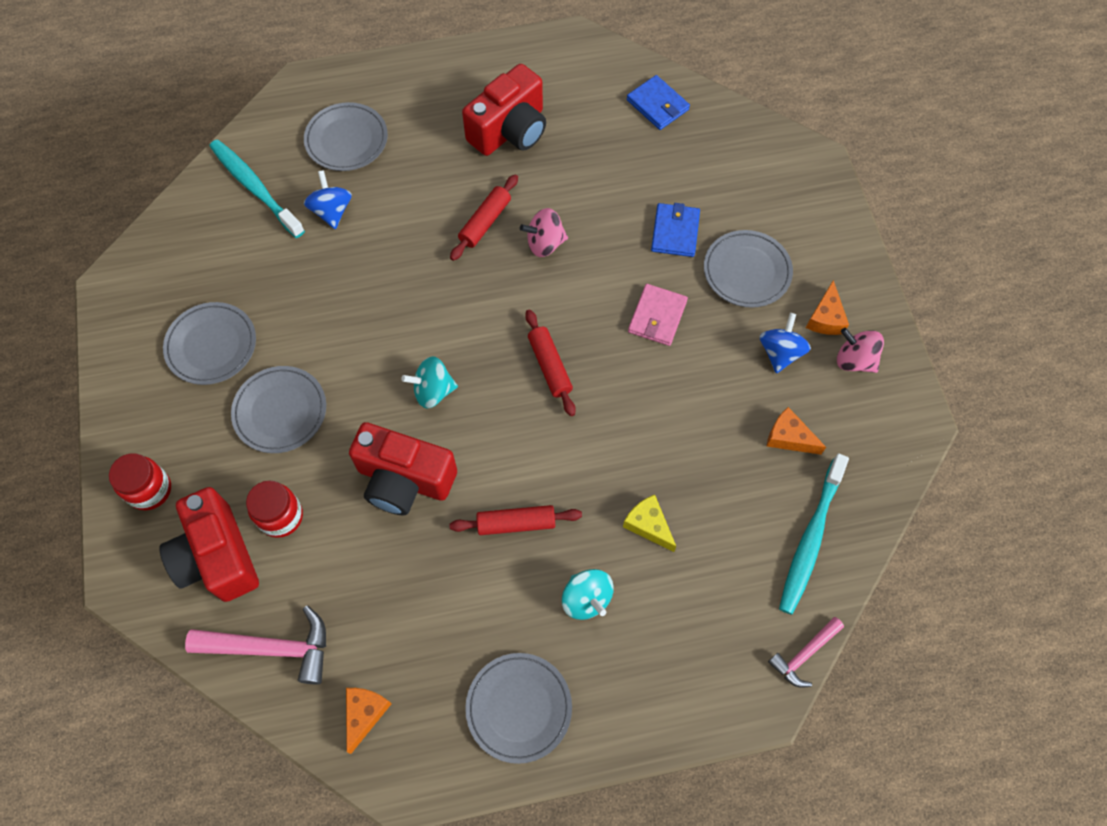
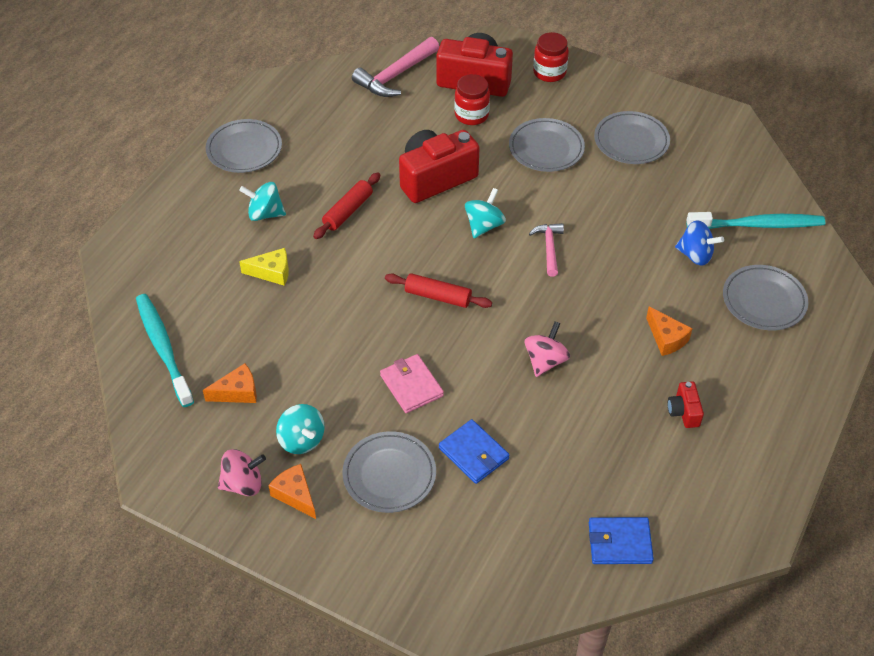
camera: 130 degrees right, 15 degrees down
(365, 714) = (317, 91): orange cheese -> orange cheese (666, 338)
(485, 222) = (601, 337): red rolling pin -> none
(510, 130) = (684, 411): red camera -> red camera, size x0.46
(780, 352) = (302, 440): blue spinning top -> turquoise spinning top
(804, 654) = (109, 290): pink hammer -> pink hammer (549, 248)

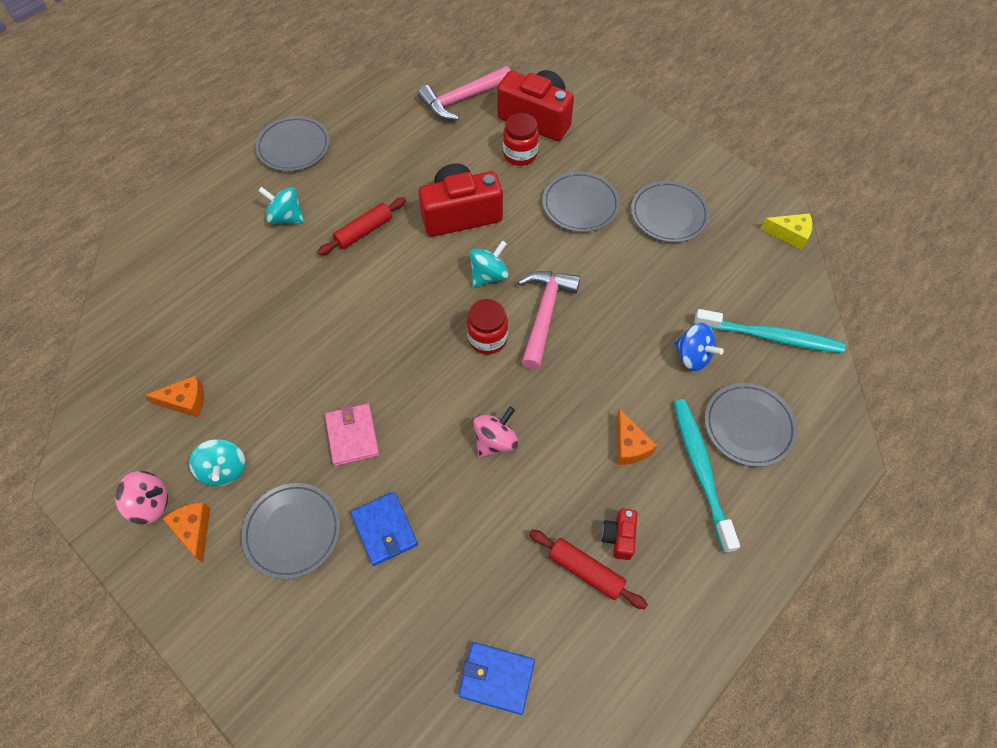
camera: 15 degrees right, 10 degrees up
(163, 349) = (137, 338): turquoise toothbrush -> turquoise toothbrush (701, 471)
(272, 272) = (268, 280): yellow cheese -> yellow cheese (790, 234)
(438, 296) = (415, 343): red rolling pin -> red rolling pin (585, 571)
(549, 72) = (612, 124): red jar -> red jar (487, 339)
(549, 248) = (544, 314): pink hammer -> pink hammer, size x1.67

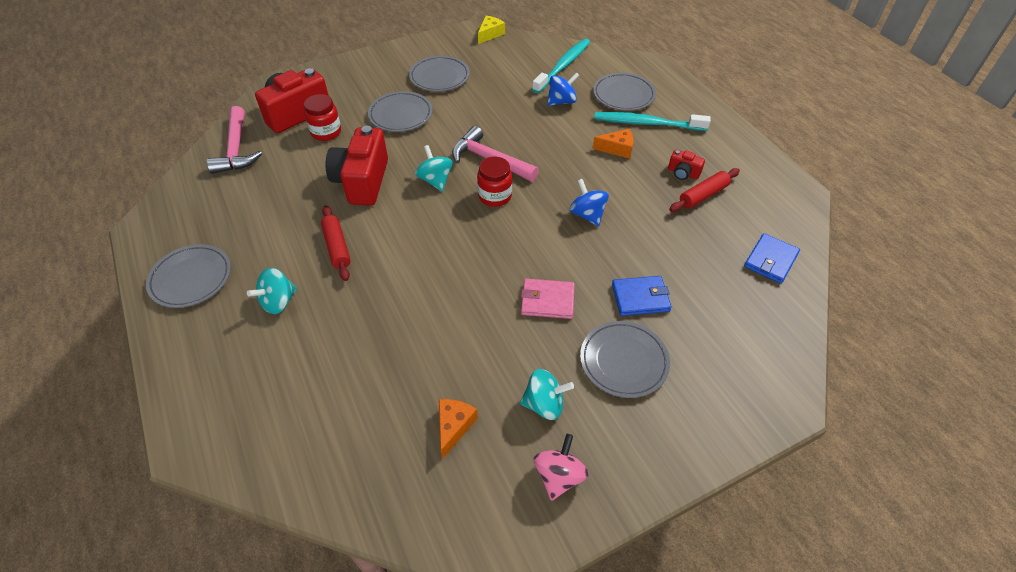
camera: 70 degrees left, 10 degrees down
(194, 530) = (599, 440): orange cheese -> none
(495, 441) = (587, 214): pink spinning top -> blue spinning top

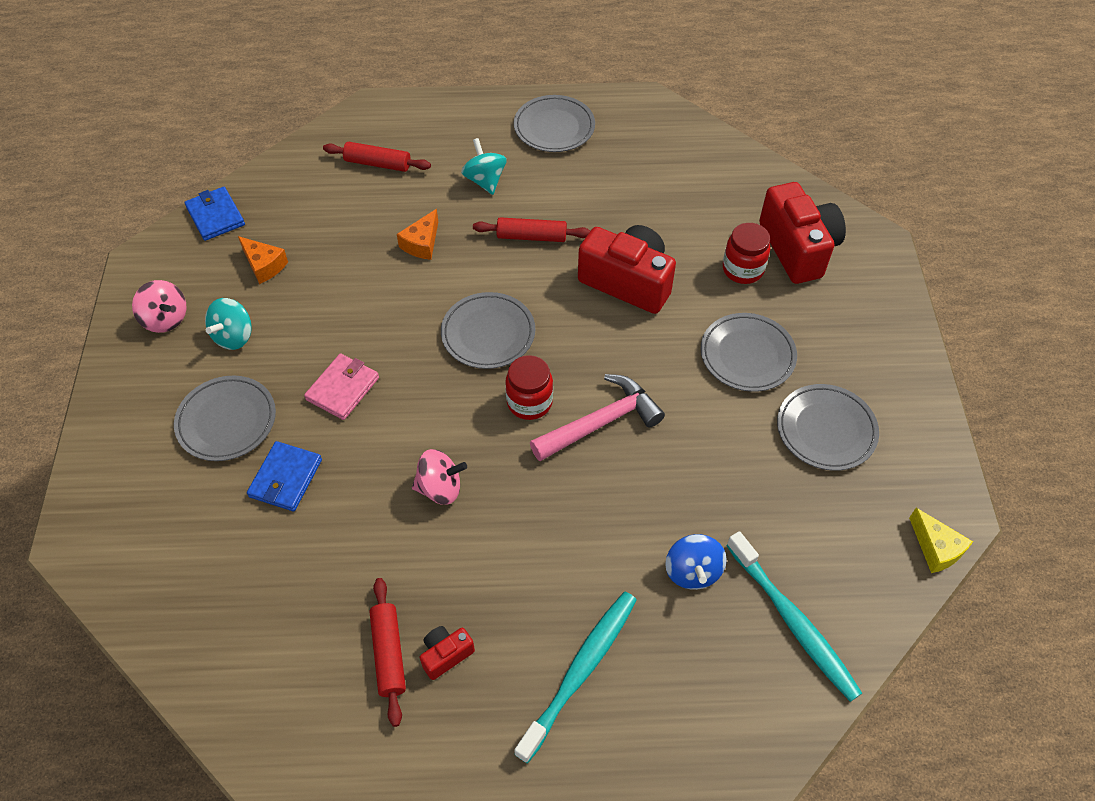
camera: 115 degrees right, 5 degrees up
(236, 149) = (746, 184): pink hammer -> none
(279, 397) = (378, 163): none -> red rolling pin
(435, 180) = (591, 351): turquoise spinning top -> none
(587, 214) = (440, 488): blue spinning top -> pink spinning top
(617, 149) = (543, 593): orange cheese -> orange cheese (422, 243)
(623, 95) = (670, 677): grey plate -> grey plate (488, 333)
(770, 260) = (234, 662): blue wallet -> blue wallet (215, 216)

